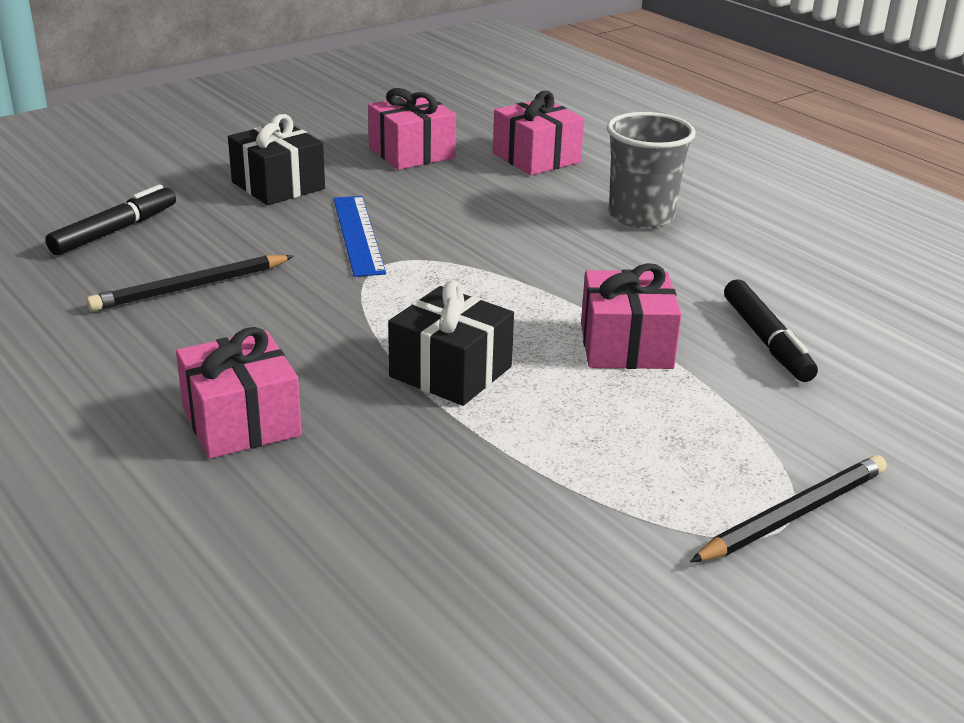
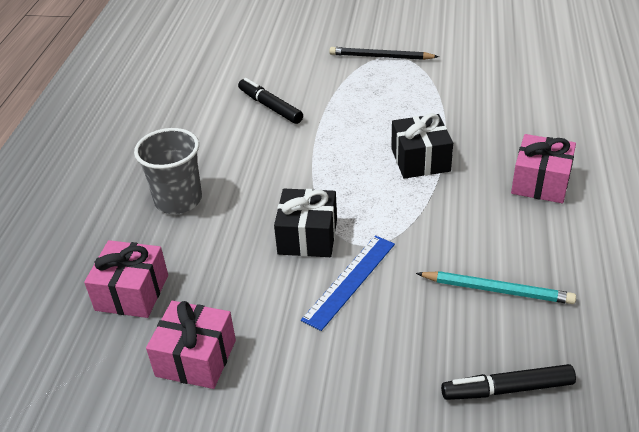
camera: 130 degrees left, 10 degrees up
(190, 287) = (497, 290): black pencil -> turquoise pencil
(278, 185) = (339, 377): black gift -> black gift (307, 237)
(626, 345) = (328, 133): pink gift -> none
(767, 341) = (270, 106): black marker -> black marker turned 75 degrees counterclockwise

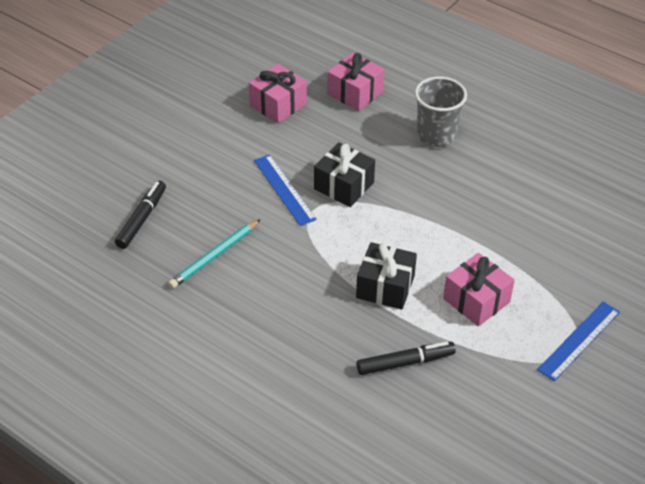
camera: 115 degrees right, 5 degrees up
(270, 106) = (534, 225): black marker -> black marker (405, 362)
(381, 57) = (579, 340): black pencil -> blue ruler
(540, 182) = (298, 347): pink gift -> pink gift (476, 300)

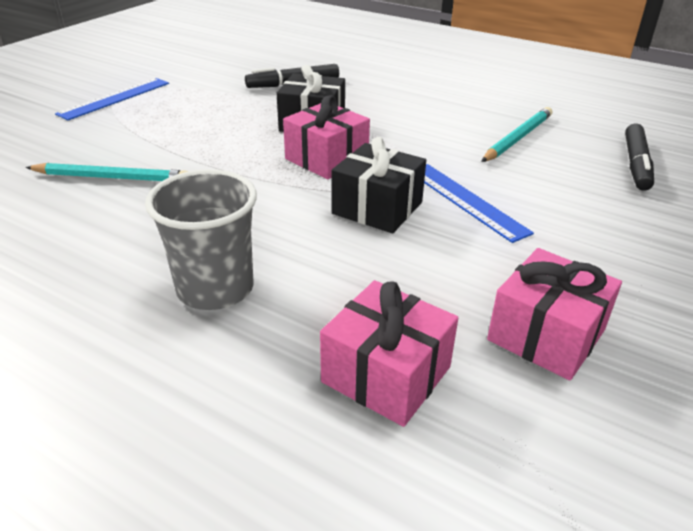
camera: 175 degrees right, 10 degrees down
(476, 300) = (211, 117): pink gift -> pink gift (326, 159)
(528, 224) = (112, 178): none -> turquoise pencil

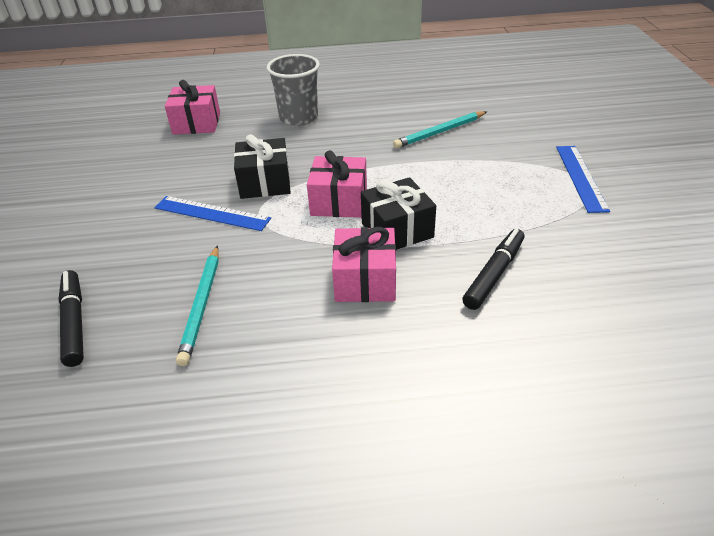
camera: 145 degrees right, 5 degrees up
(546, 335) = (133, 160): pink gift -> pink gift (365, 280)

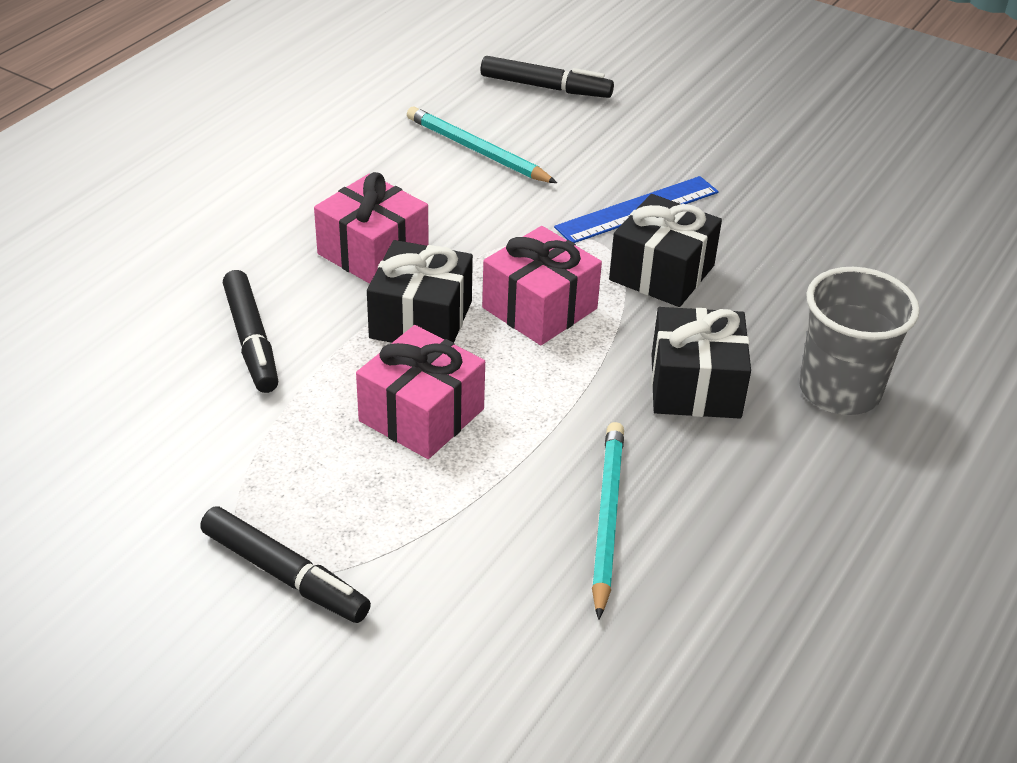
camera: 125 degrees right, 0 degrees up
(197, 123) = (925, 284): pink gift -> pink gift (421, 415)
(339, 144) = (695, 386): none -> black gift
(581, 177) = (285, 575): blue ruler -> black marker

